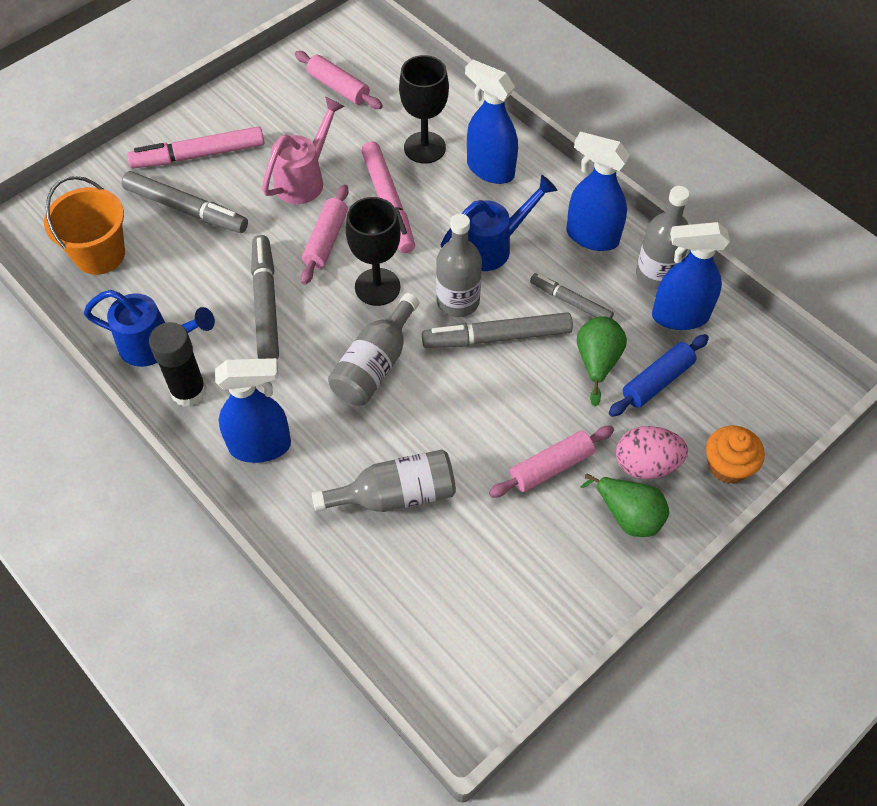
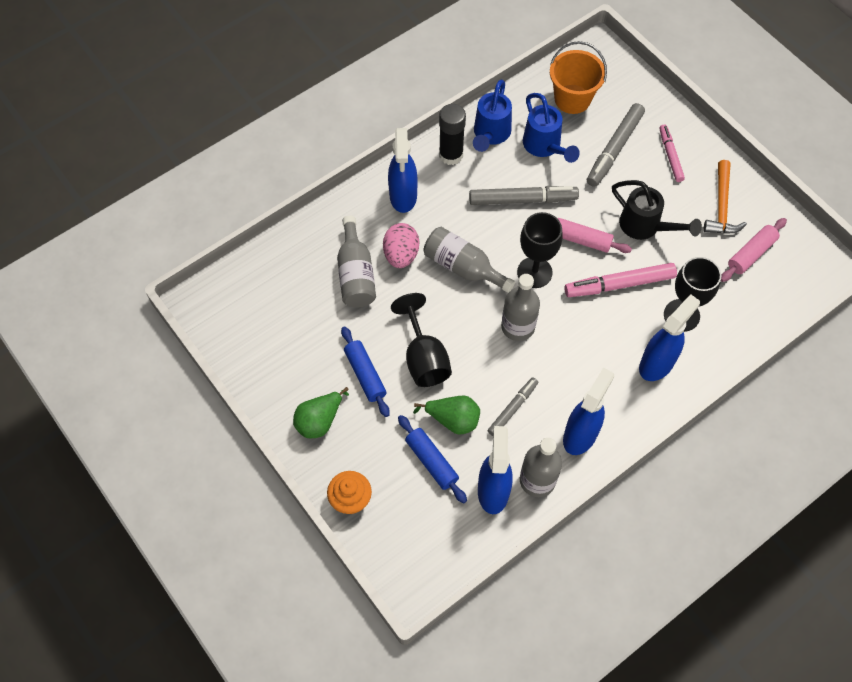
camera: 95 degrees right, 5 degrees up
(198, 155) = (670, 156): pink marker -> pink marker, size x0.62
(273, 110) = (721, 206): none -> orange hammer
(305, 179) = (646, 227): pink watering can -> black watering can
(493, 246) = (572, 357): blue watering can -> blue watering can (545, 147)
(497, 337) = (482, 351): grey marker -> none
(516, 400) = (424, 358): none -> black goblet
(551, 467) = (365, 374): pink rolling pin -> blue rolling pin
(646, 464) = (359, 440): pink egg -> pink egg (401, 255)

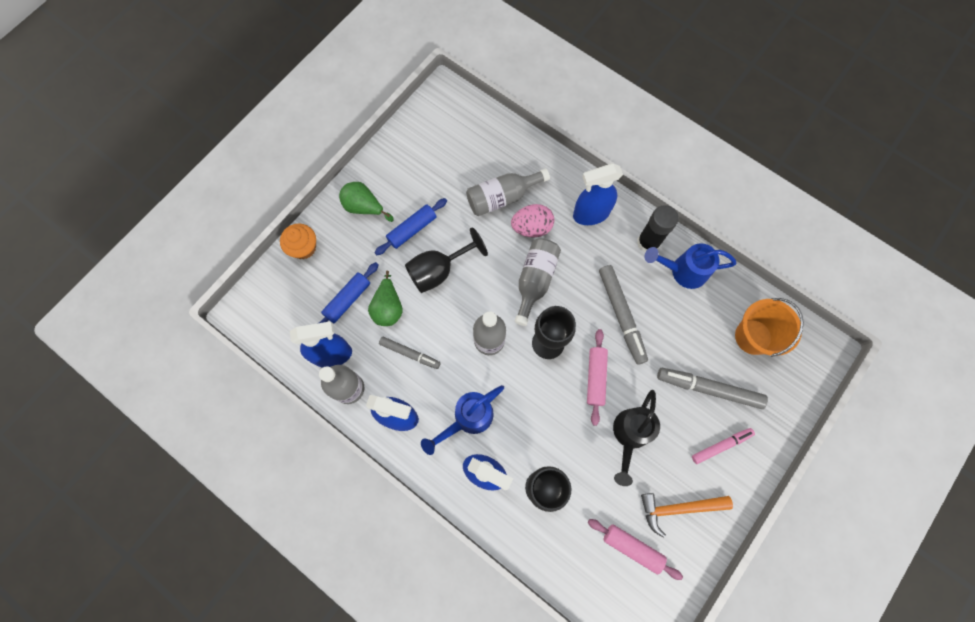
camera: 75 degrees right, 10 degrees up
(545, 147) = (687, 323): blue watering can -> blue watering can (467, 419)
(619, 284) = (558, 422): pink marker -> none

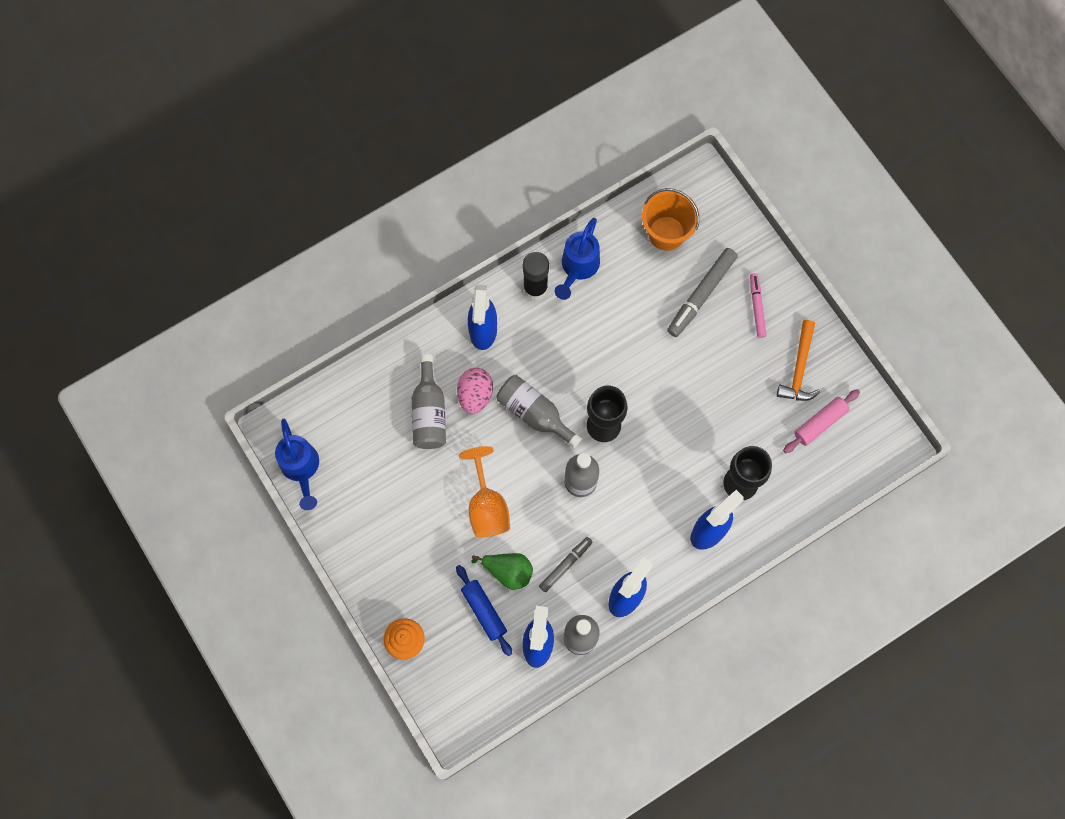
camera: 70 degrees left, 0 degrees up
(364, 207) = (383, 561): green pear -> none
(412, 229) = (429, 518): blue rolling pin -> none
(439, 270) = (487, 506): black goblet -> orange goblet
(467, 419) = (652, 530): blue watering can -> blue watering can (301, 469)
(595, 377) = (654, 394): pink rolling pin -> none
(621, 316) = (601, 345): grey marker -> none
(629, 436) = (720, 385): black watering can -> none

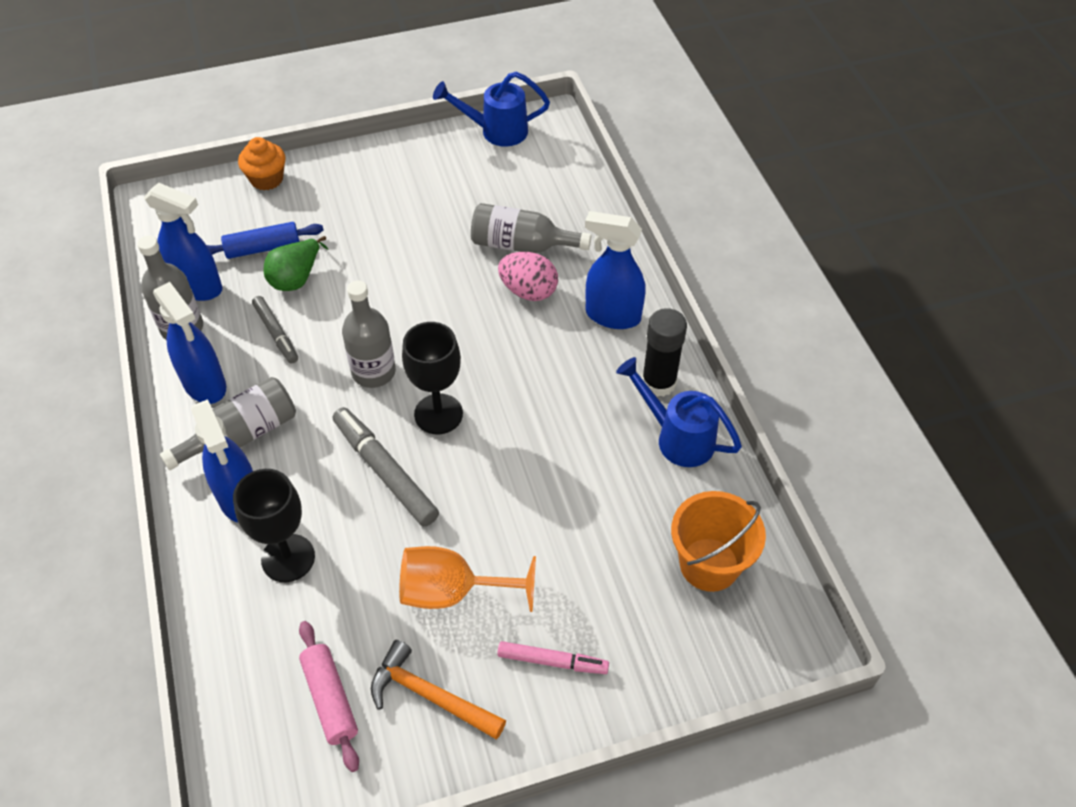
camera: 105 degrees right, 20 degrees down
(487, 506) = (384, 275): orange goblet -> orange goblet (453, 592)
(534, 414) = (482, 344): grey bottle -> grey bottle (241, 435)
(701, 295) = (595, 585): grey marker -> grey marker (385, 471)

